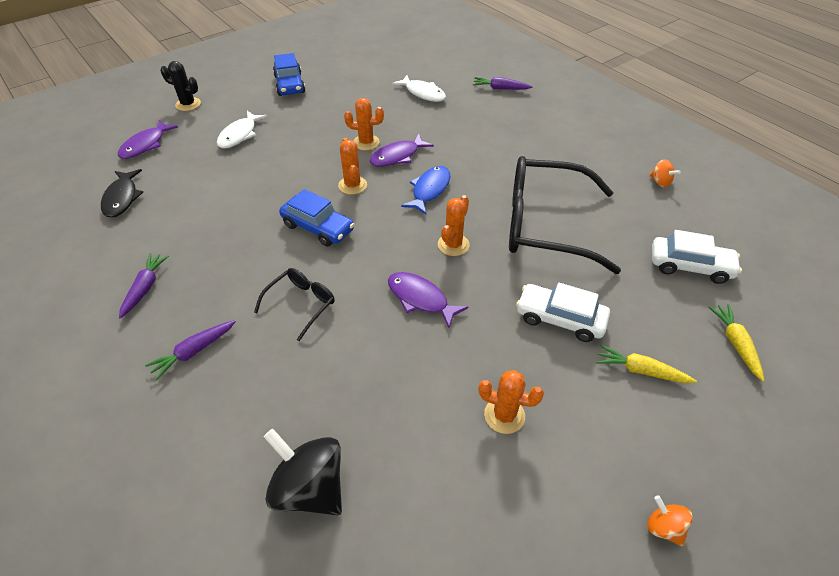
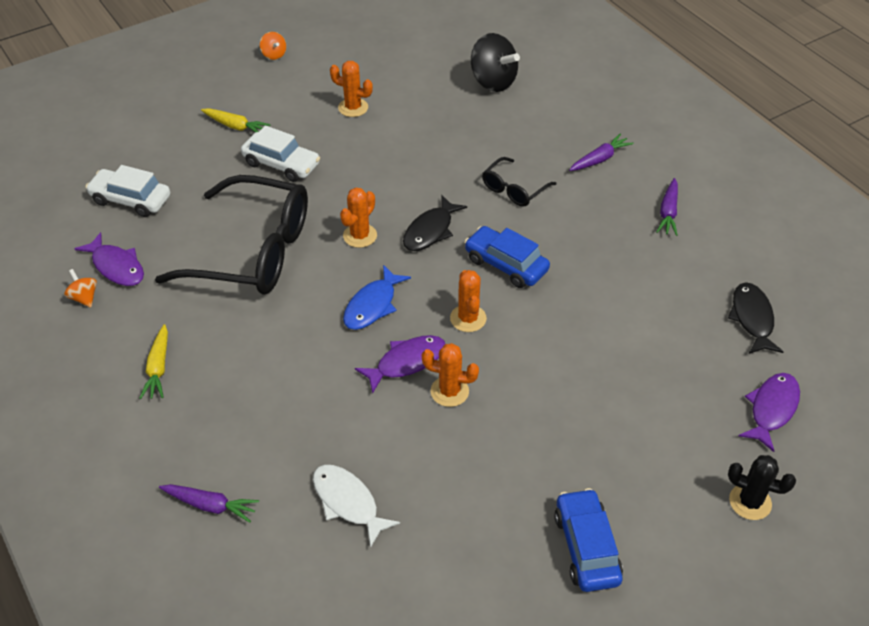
camera: 175 degrees left, 0 degrees up
(239, 135) = (639, 420): white fish -> none
(387, 254) = (430, 231): none -> black fish
(420, 299) = (402, 187): purple fish -> purple fish (116, 266)
(735, 343) = (145, 138): yellow carrot -> yellow carrot (158, 368)

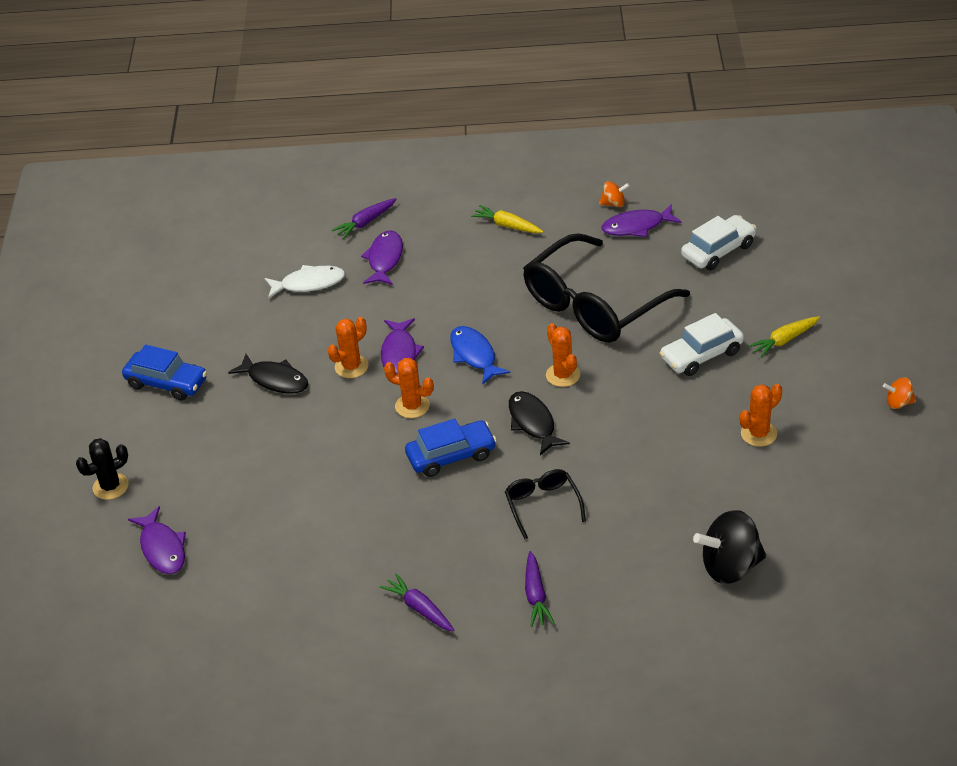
camera: 125 degrees right, 5 degrees down
(268, 450) = (384, 259): none -> purple fish
(752, 318) = (250, 593): black fish -> black fish (275, 380)

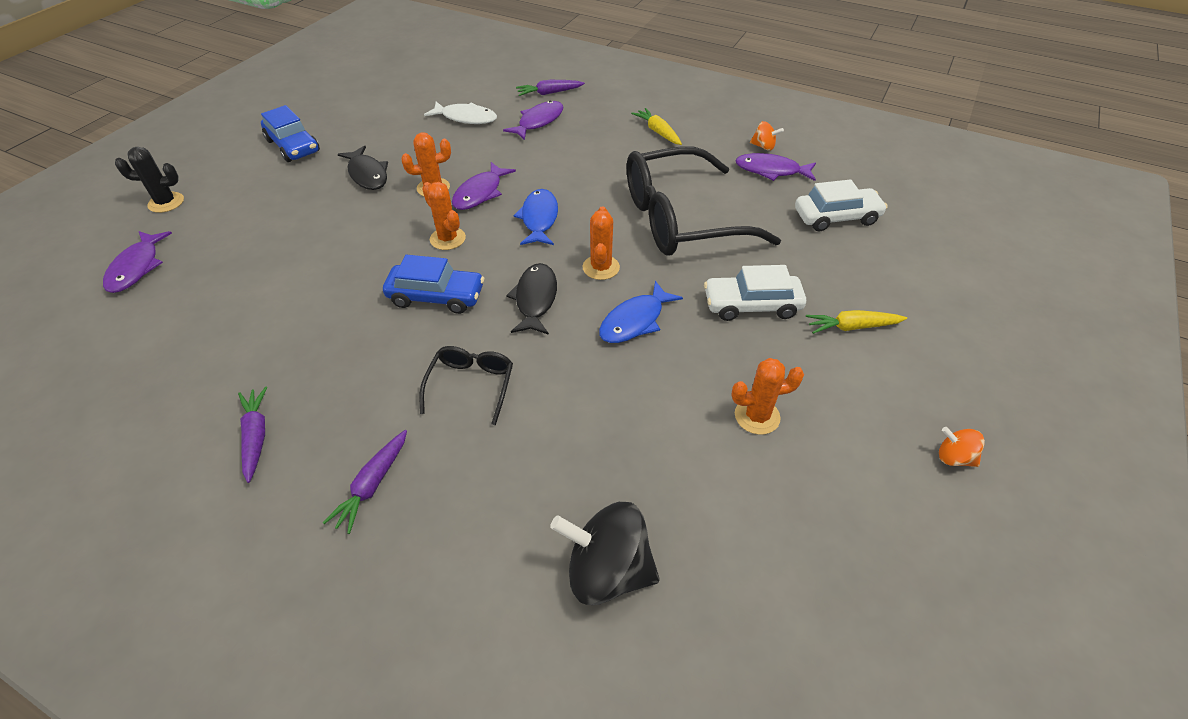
camera: 25 degrees right, 5 degrees up
(624, 405) = (635, 321): none -> blue fish

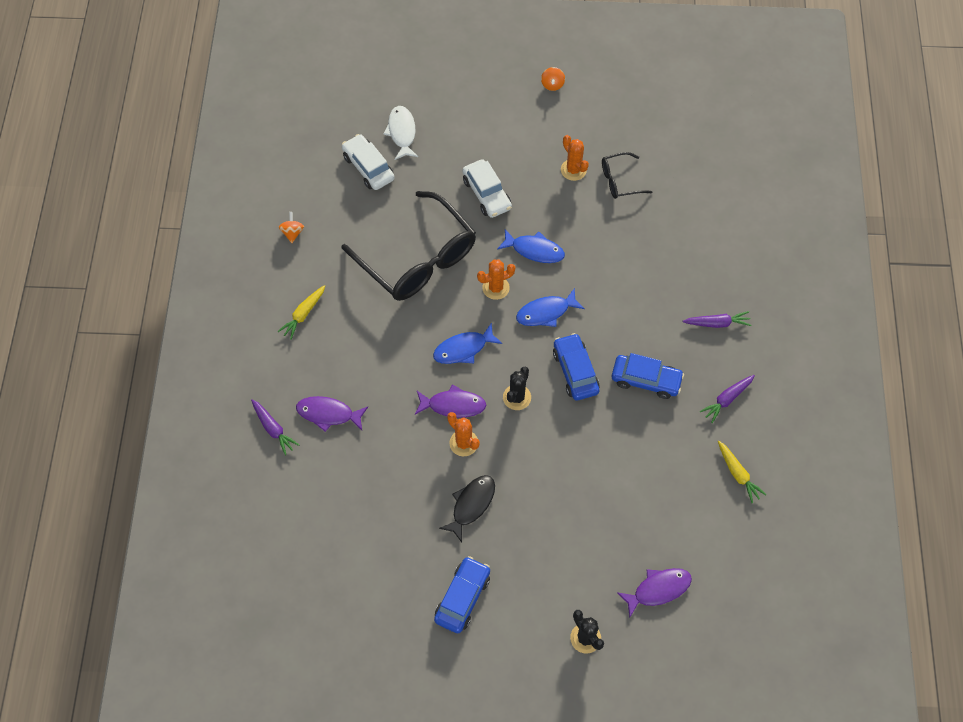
camera: 115 degrees left, 15 degrees up
(365, 358) = (646, 380): none -> blue car
(447, 239) = (517, 397): orange cactus -> black cactus
(466, 118) = (349, 478): white fish -> white fish (402, 132)
(471, 385) = (631, 312): black glasses -> black glasses (620, 181)
(535, 299) = (546, 312): black fish -> blue fish
(607, 570) = (696, 204): black spinning top -> none
(771, 171) = (326, 219): purple fish -> none
(852, 327) = (479, 140): yellow carrot -> yellow carrot (738, 474)

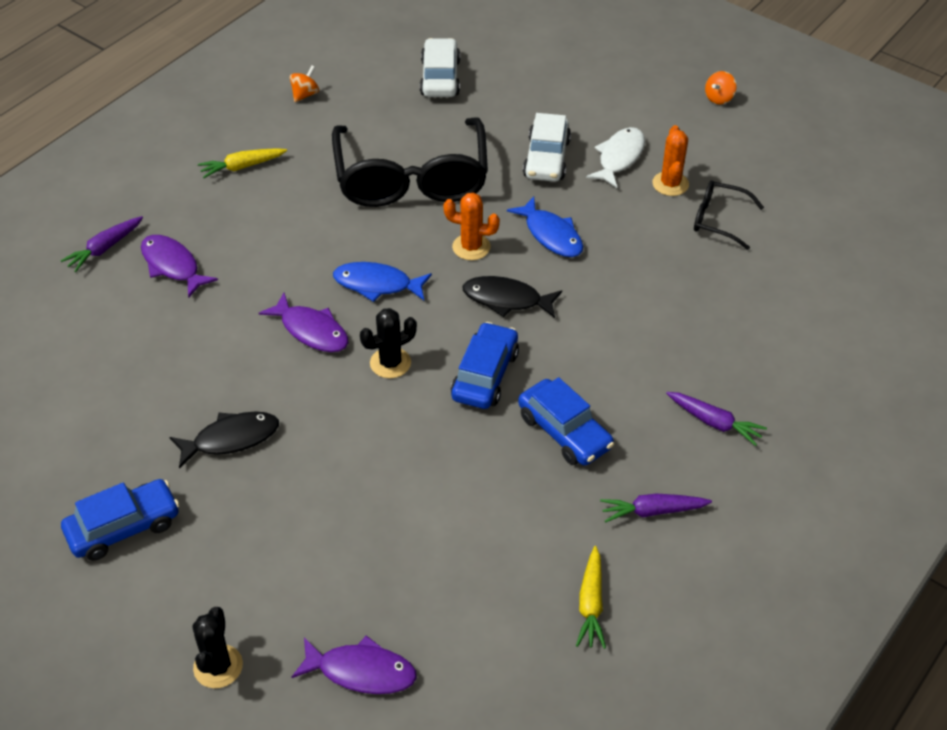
camera: 35 degrees right, 15 degrees down
(273, 429) = (104, 248): purple carrot -> purple carrot turned 45 degrees clockwise
(402, 132) = (506, 65): white fish -> white fish (619, 157)
(463, 443) = (285, 373): orange cactus -> none
(546, 312) = (506, 299): blue fish -> black fish

